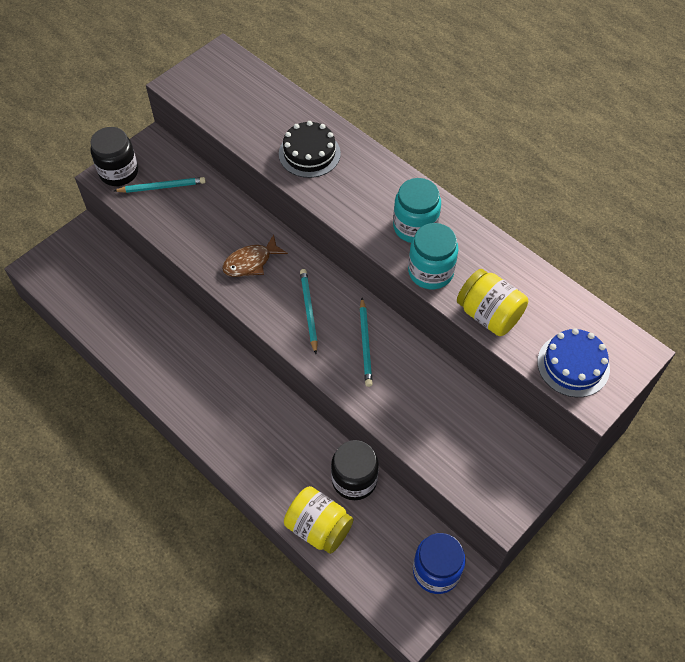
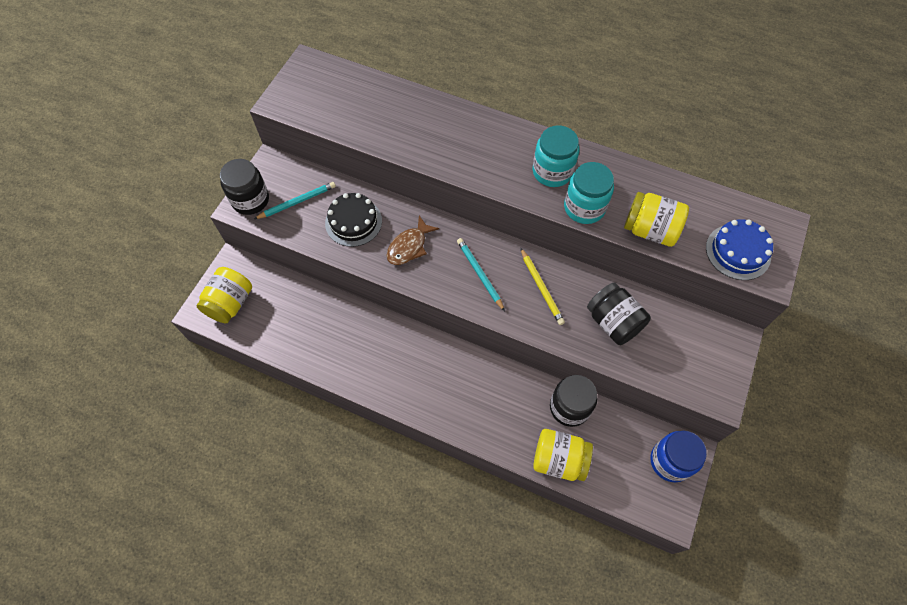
camera: 20 degrees left, 5 degrees up
(65, 268) = (230, 303): none -> yellow jar
(309, 153) = (430, 132): black cake -> black cake (353, 222)
(365, 344) = (541, 288): turquoise pencil -> yellow pencil
(424, 402) = (613, 322): none -> black jar

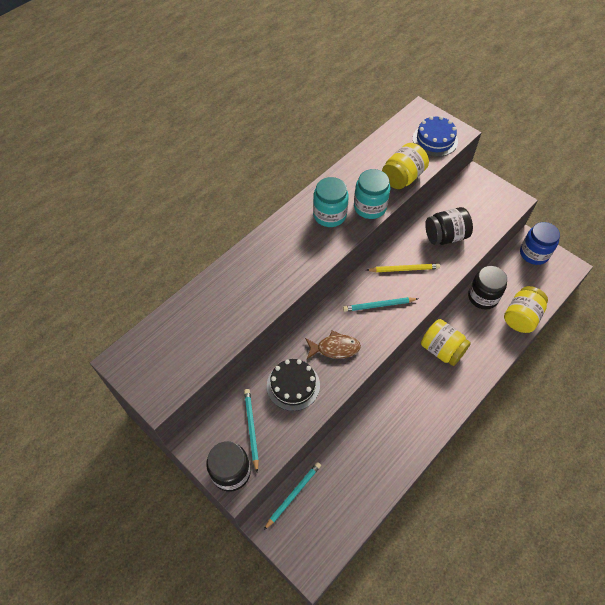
camera: 70 degrees left, 5 degrees down
(230, 303) = (312, 536): yellow jar -> yellow jar (442, 350)
(265, 275) = (293, 495): none -> turquoise pencil
(409, 246) = (335, 348): brown fish -> brown fish turned 60 degrees counterclockwise

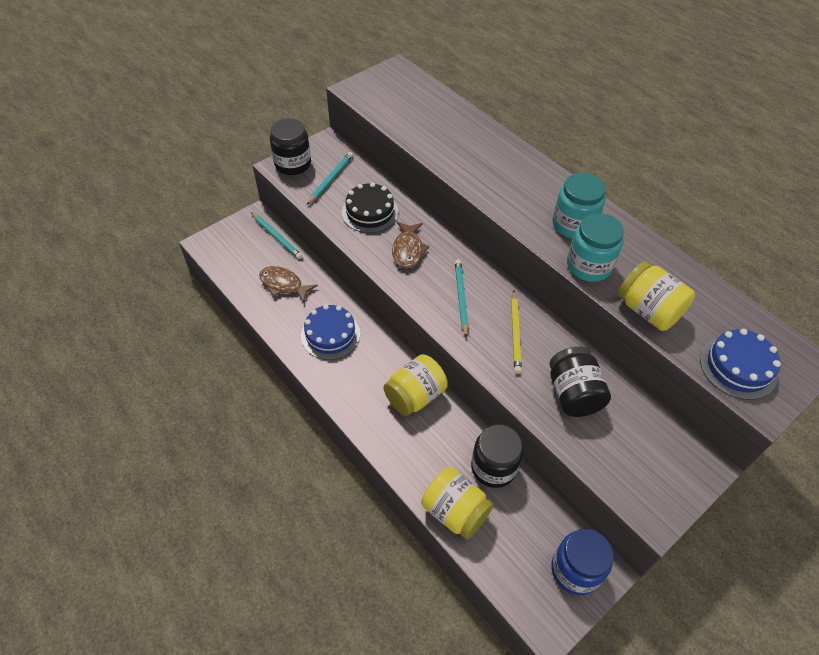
camera: 95 degrees right, 5 degrees down
(251, 428) = (330, 179): turquoise pencil -> turquoise pencil turned 60 degrees counterclockwise
(353, 473) = (283, 284): none -> brown fish
(400, 421) = (330, 335): none -> blue cake

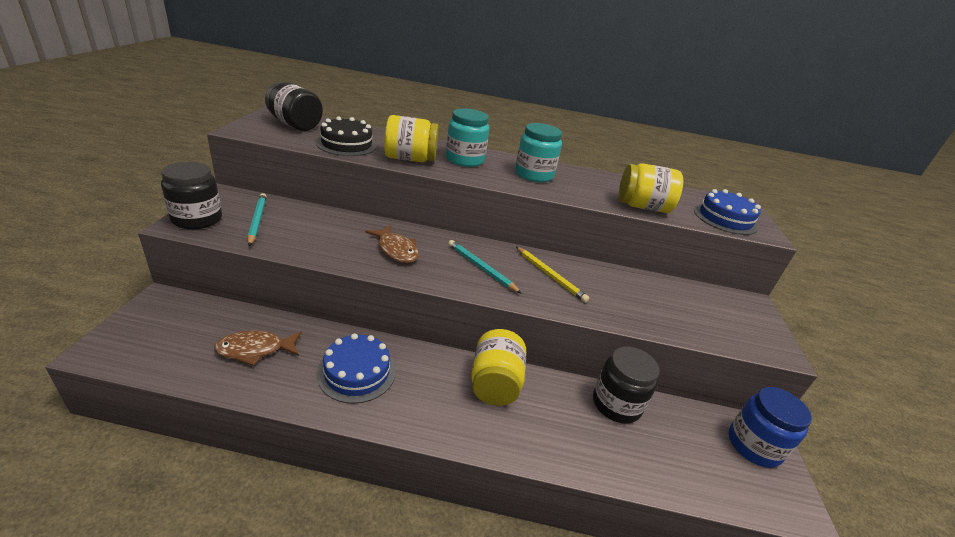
camera: 45 degrees left, 20 degrees down
(276, 237) = (207, 308): turquoise pencil -> none
(370, 212) = (327, 234): black cake -> black cake (346, 144)
(455, 511) = (634, 465): yellow jar -> yellow jar (410, 159)
(573, 394) = (635, 298): black jar -> black jar (295, 125)
(588, 266) = (575, 194): turquoise jar -> turquoise jar (464, 160)

